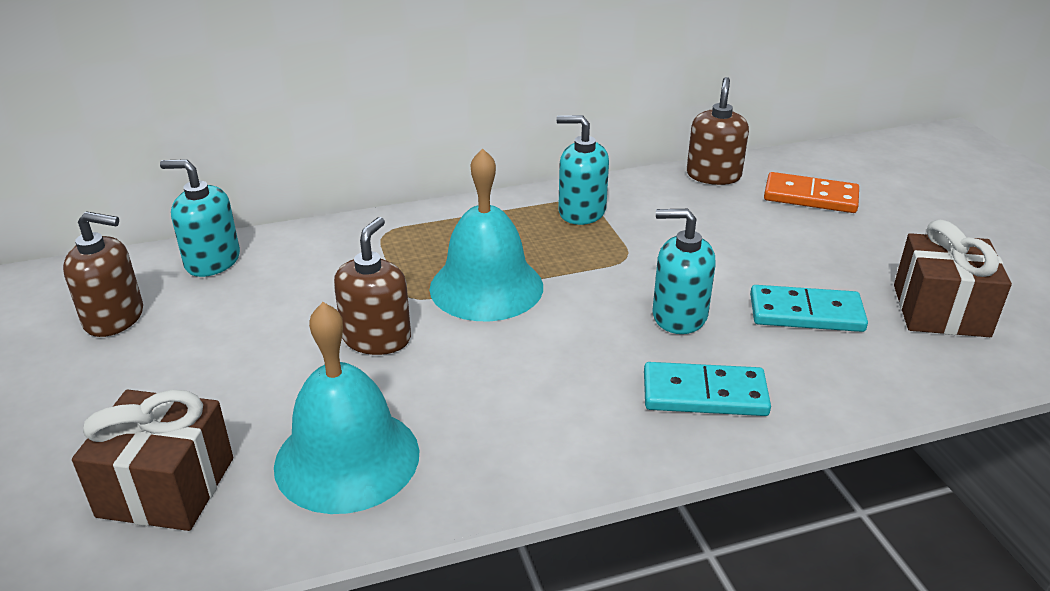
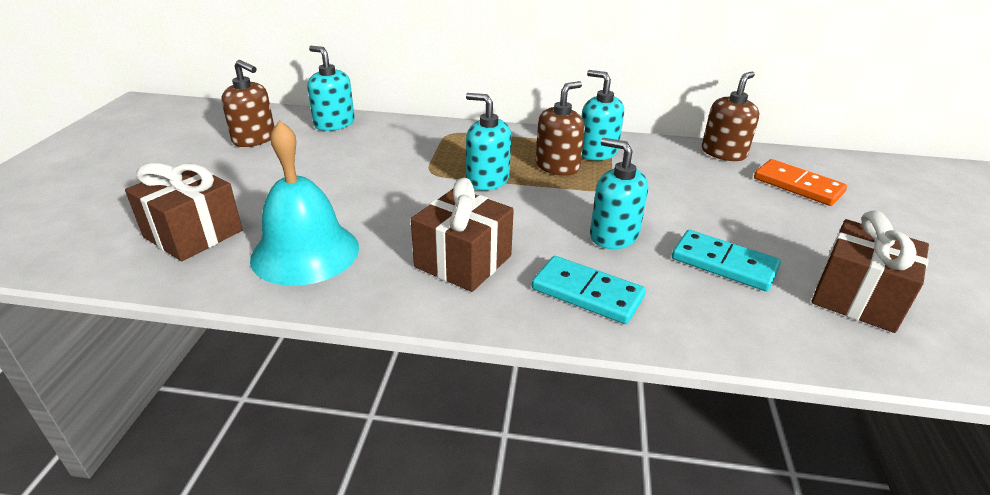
camera: 25 degrees right, 0 degrees up
(376, 338) = (388, 190): brown soap dispenser -> brown soap dispenser (557, 166)
(486, 287) = (487, 180): turquoise bell -> turquoise soap dispenser
(546, 403) = (463, 261): none -> brown gift

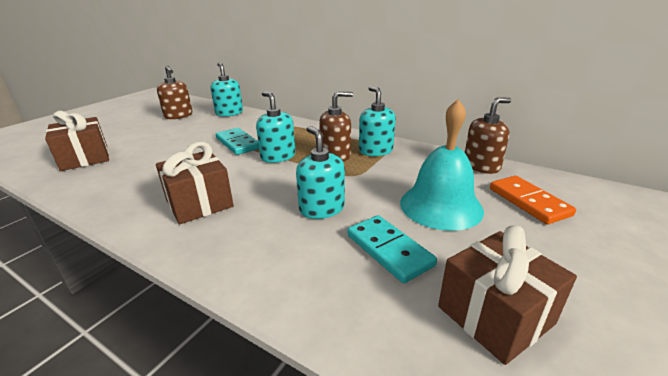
camera: 25 degrees right, 5 degrees down
(305, 252) = (122, 179): turquoise bell -> turquoise bell (441, 206)
(587, 293) = (253, 245): turquoise domino -> turquoise domino (238, 143)

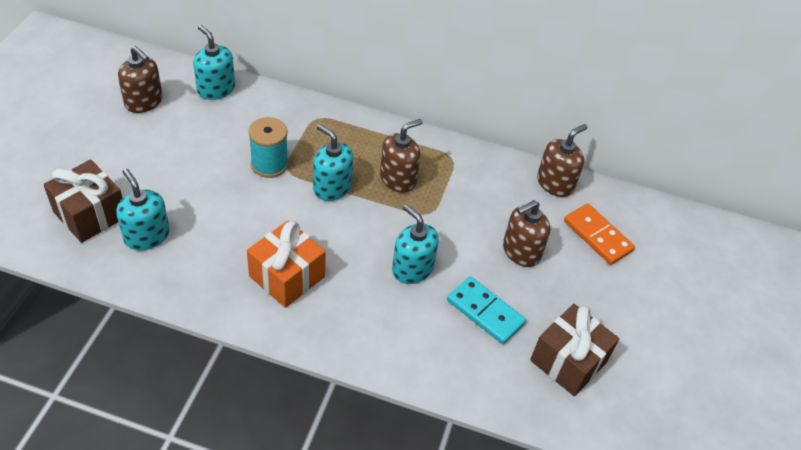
camera: 20 degrees left, 20 degrees up
(199, 203) = (287, 276): brown gift -> orange gift
(238, 143) = (269, 164): turquoise domino -> turquoise spool
(375, 150) = (440, 165): turquoise soap dispenser -> turquoise soap dispenser (147, 236)
(441, 206) = (521, 251): turquoise bell -> brown soap dispenser

